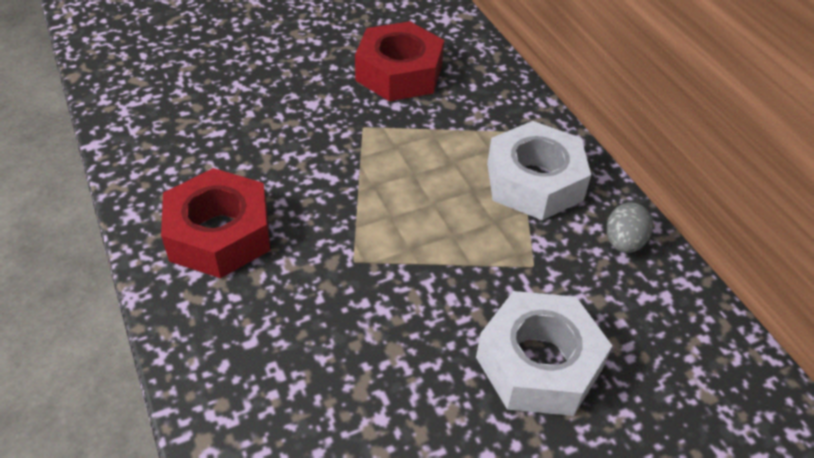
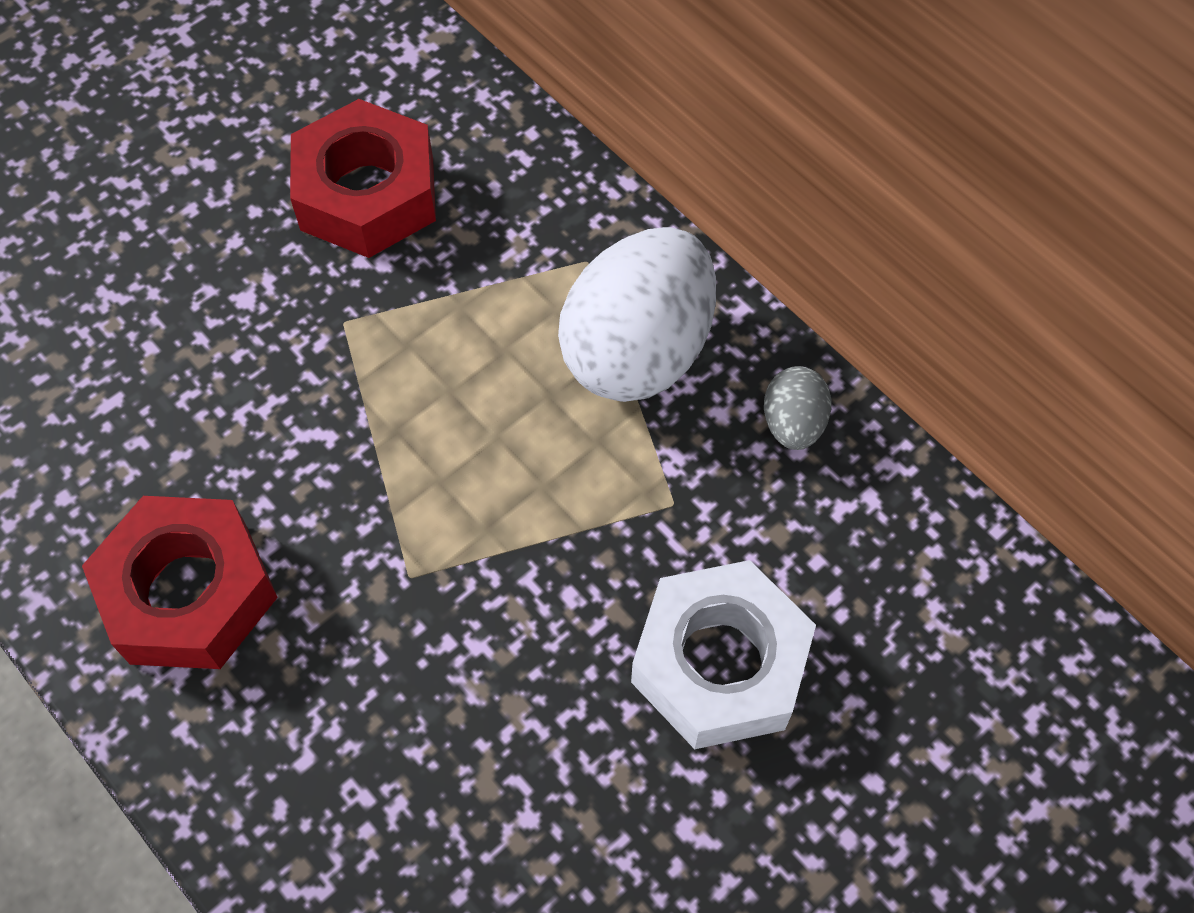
camera: 15 degrees left, 15 degrees up
(534, 181) = (638, 351): white nut -> white egg

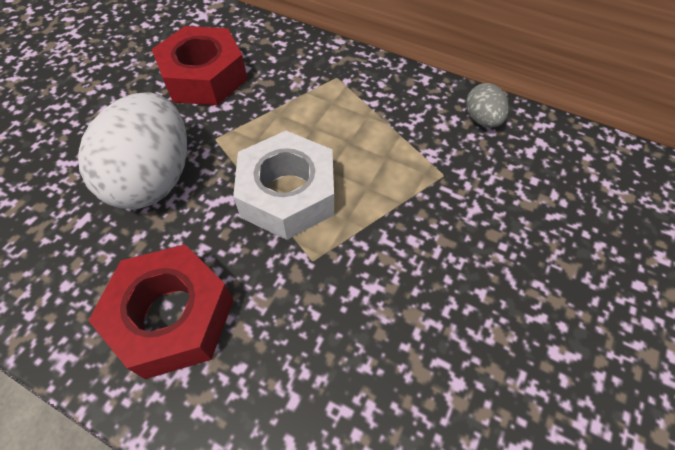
camera: 20 degrees left, 5 degrees down
(638, 351) = (384, 109): white egg -> white egg (154, 179)
(720, 664) = (517, 249): white nut -> white nut (288, 194)

